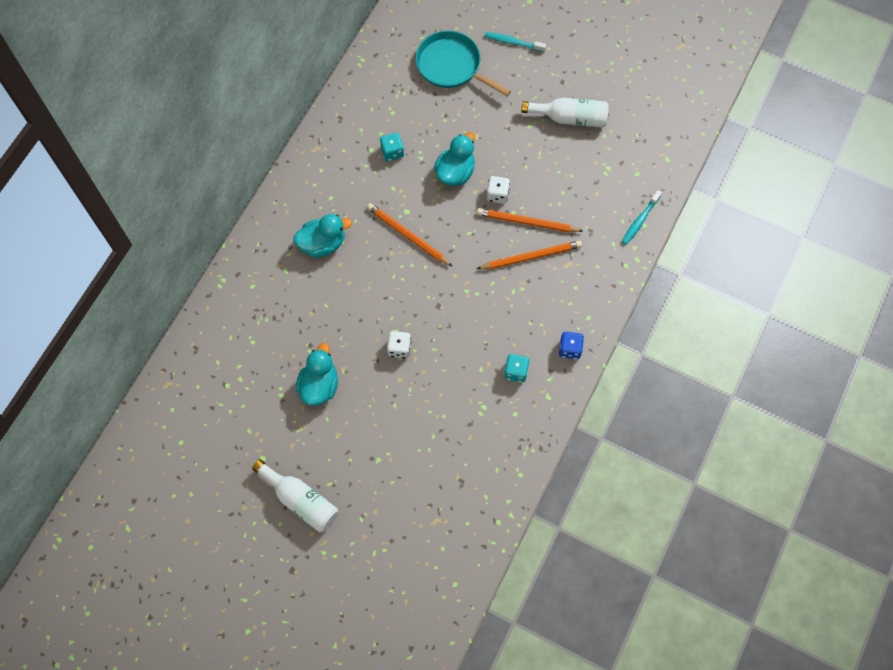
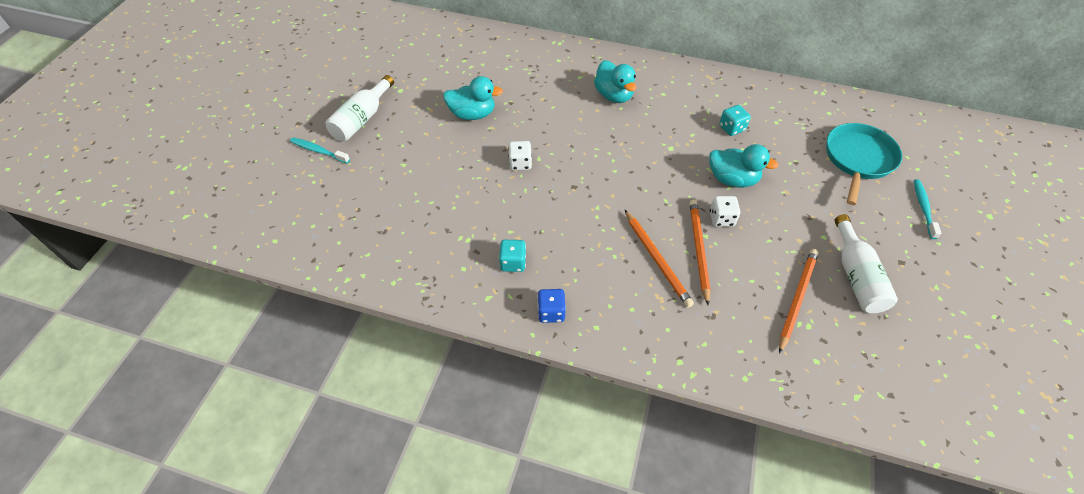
camera: 80 degrees right, 15 degrees down
(407, 235) = (644, 152): orange pencil -> orange pencil (797, 299)
(640, 220) = (749, 372): turquoise toothbrush -> turquoise toothbrush (318, 151)

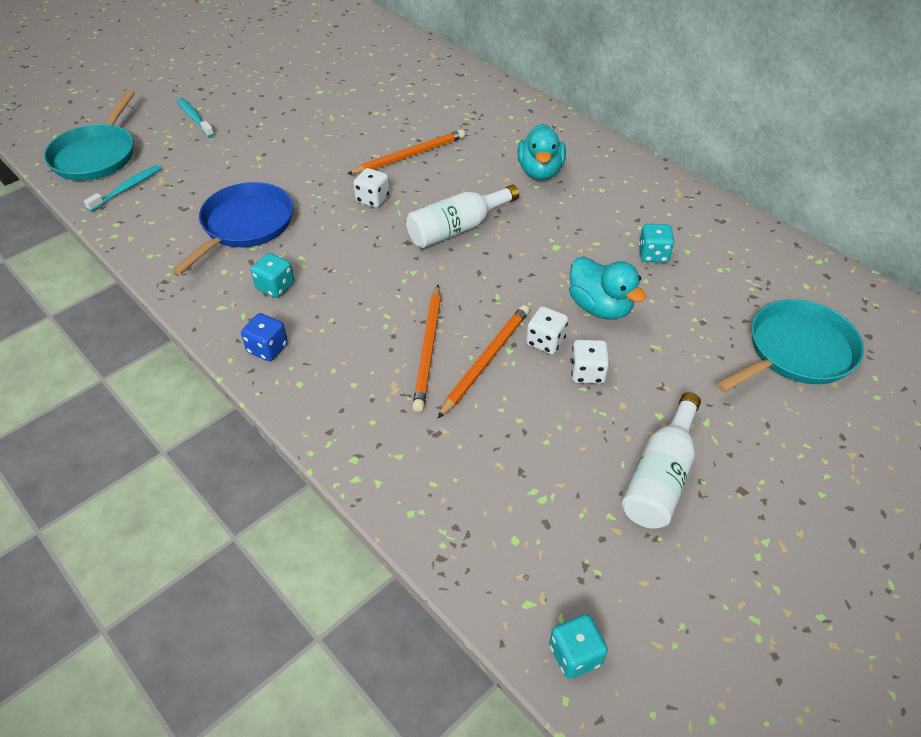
camera: 30 degrees right, 5 degrees down
(263, 217) = (96, 156): none -> turquoise pan
(362, 119) = (259, 104): white bottle -> white bottle (457, 228)
(445, 224) = (245, 225): none -> blue pan
(472, 114) = (369, 137): turquoise duck -> none
(762, 228) = (587, 373): none -> white dice
(797, 299) = (556, 464): orange pencil -> orange pencil (409, 155)
(905, 412) = (575, 654): none -> turquoise dice
(923, 208) = (839, 444): turquoise toothbrush -> turquoise toothbrush (127, 188)

